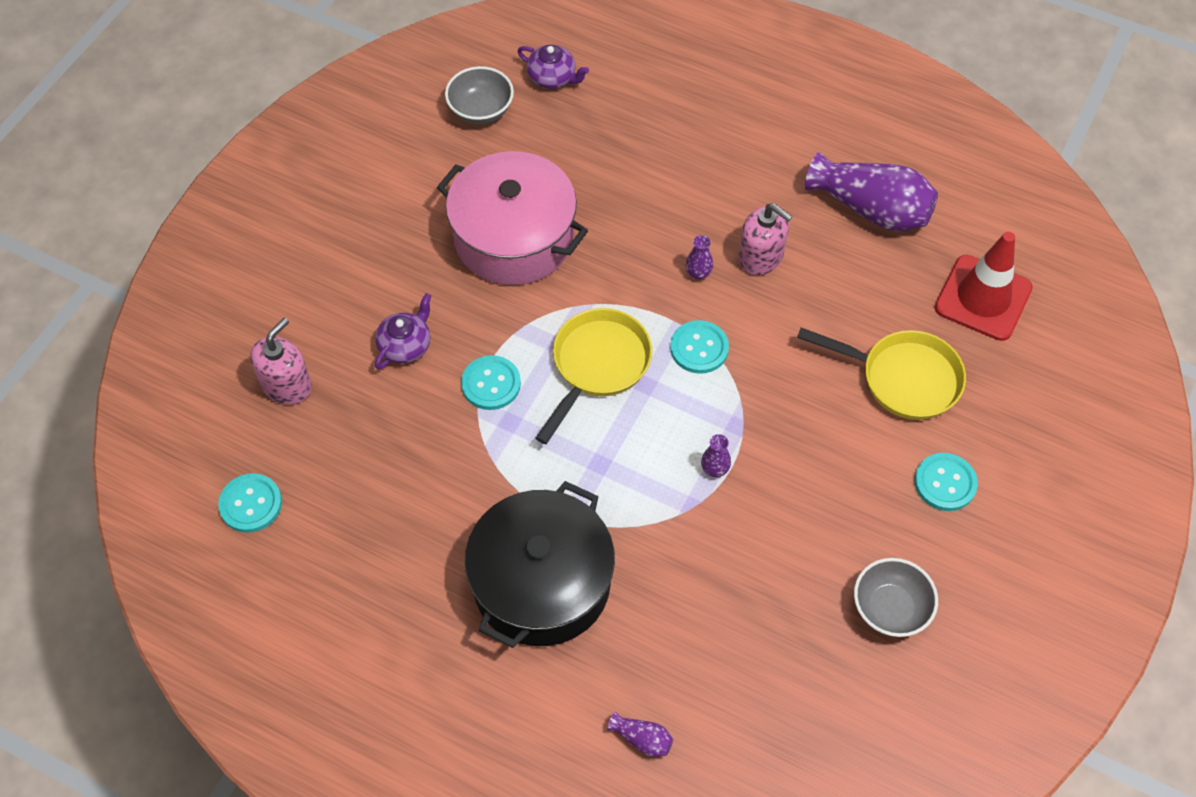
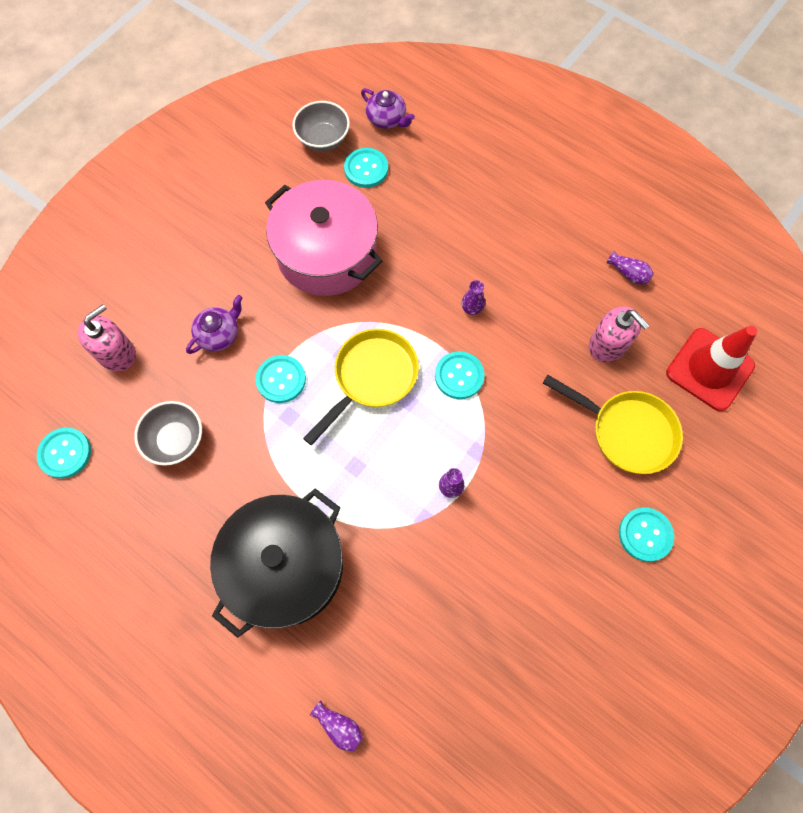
camera: 10 degrees right, 10 degrees up
(540, 137) = (366, 169): none -> turquoise button
(760, 257) = (527, 302): pink soap dispenser -> pink soap dispenser (608, 345)
(871, 209) = (628, 273): purple vase -> purple vase, size x0.42
(890, 608) = (575, 643): grey bowl -> grey bowl (176, 440)

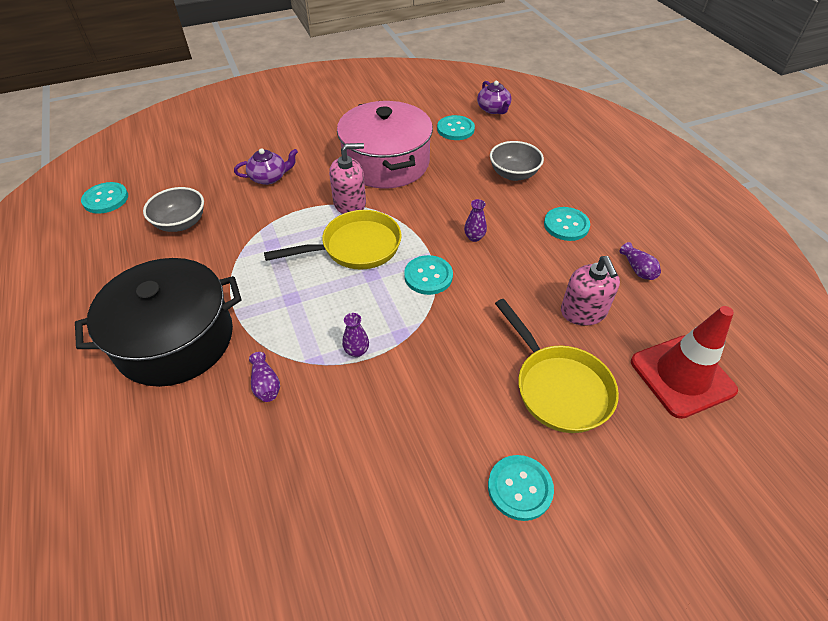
camera: 30 degrees right, 20 degrees down
(117, 353) = (193, 161): pink soap dispenser -> pink soap dispenser (350, 203)
(281, 379) = (287, 220): turquoise button -> turquoise button (566, 225)
(323, 139) = (437, 104): grey bowl -> grey bowl (513, 174)
(339, 726) = (97, 490): purple vase -> purple vase (266, 384)

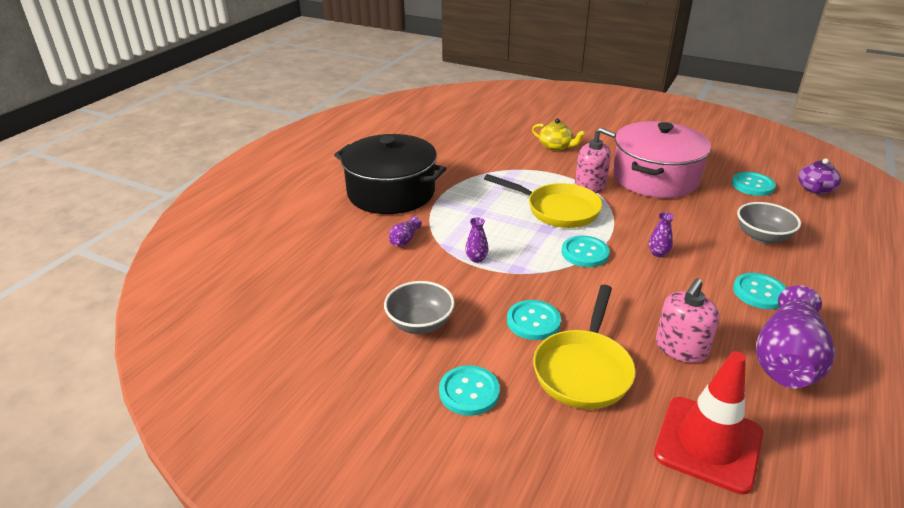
camera: 50 degrees right, 15 degrees down
(106, 199) = (447, 113): turquoise button -> turquoise button (533, 321)
(181, 223) = (470, 143): grey bowl -> grey bowl (420, 323)
(269, 177) = (556, 147): purple teapot -> yellow teapot
(638, 269) = (787, 359): purple vase -> purple vase, size x2.38

